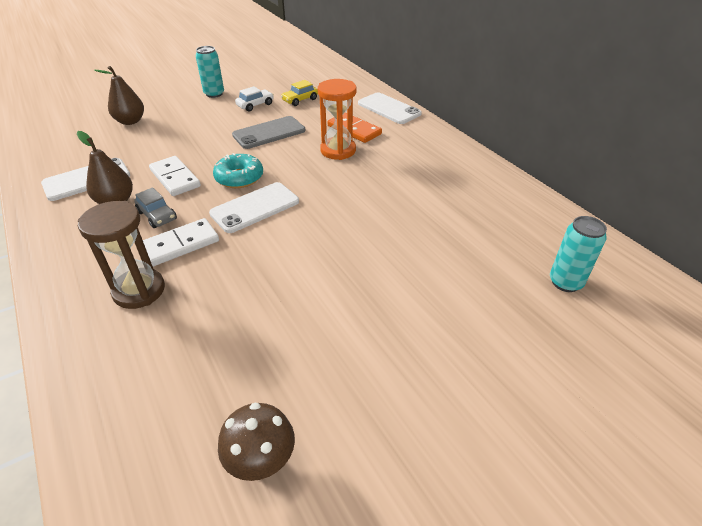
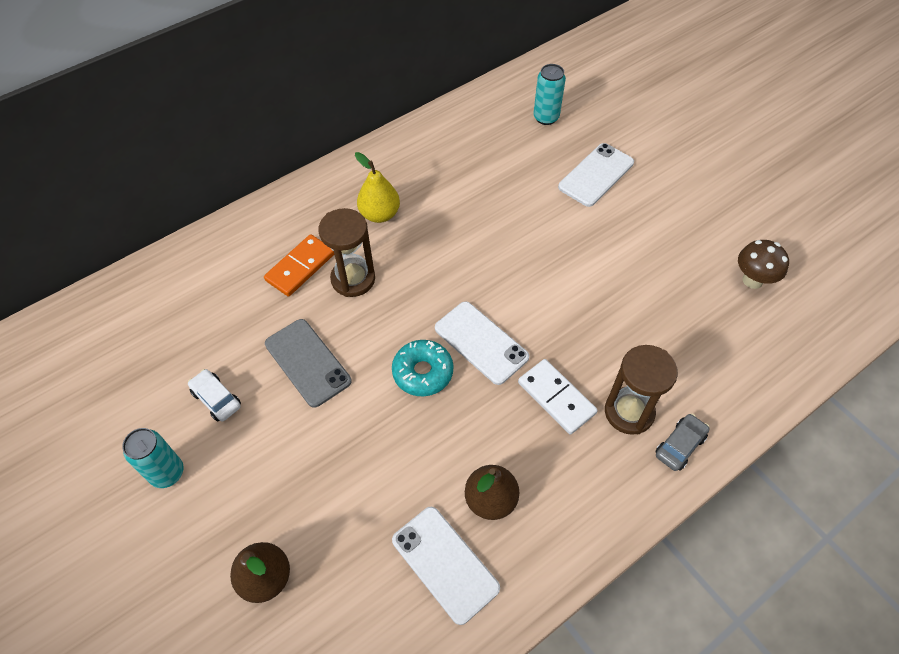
camera: 95 degrees left, 15 degrees up
(157, 216) = (511, 439): grey car -> grey car (680, 446)
(175, 178) = (430, 446): white domino -> none
(300, 100) = (204, 341): yellow car -> none
(338, 150) = (353, 279): orange hourglass -> brown hourglass
(389, 109) = (240, 234): white phone -> white phone (596, 175)
(406, 163) = (379, 214): none -> yellow pear

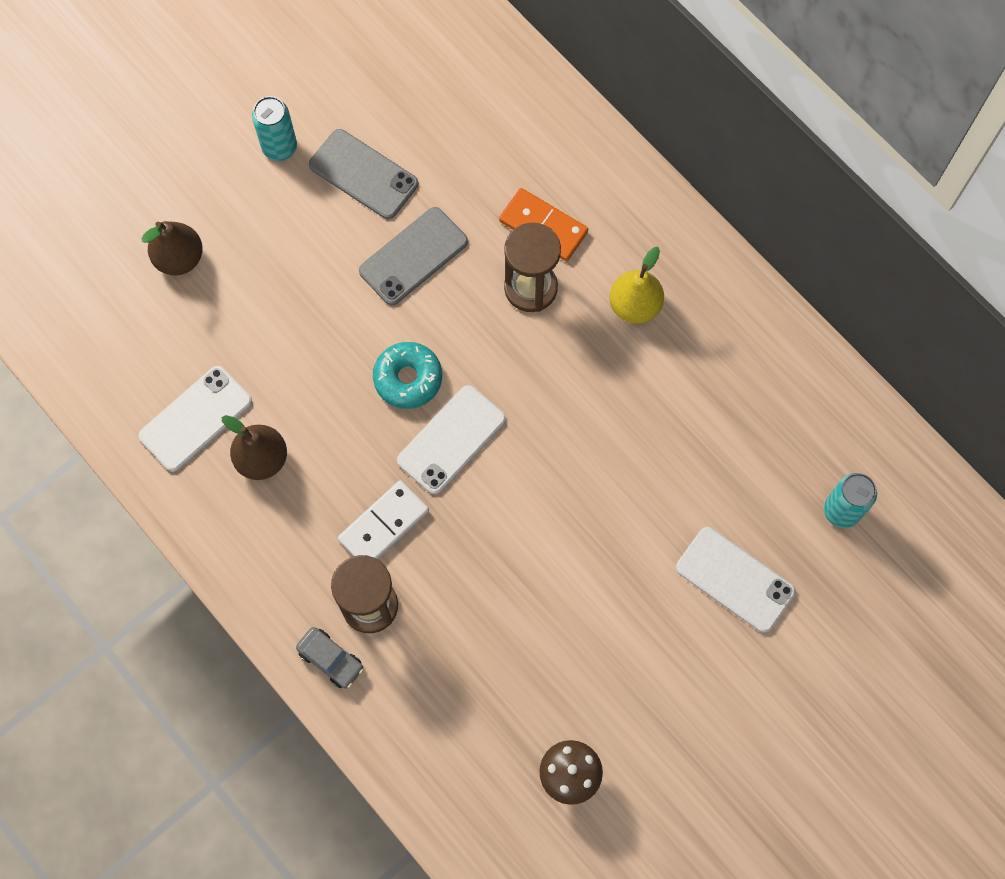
camera: 85 degrees right, 15 degrees up
(216, 399) = (363, 174): white car -> grey phone

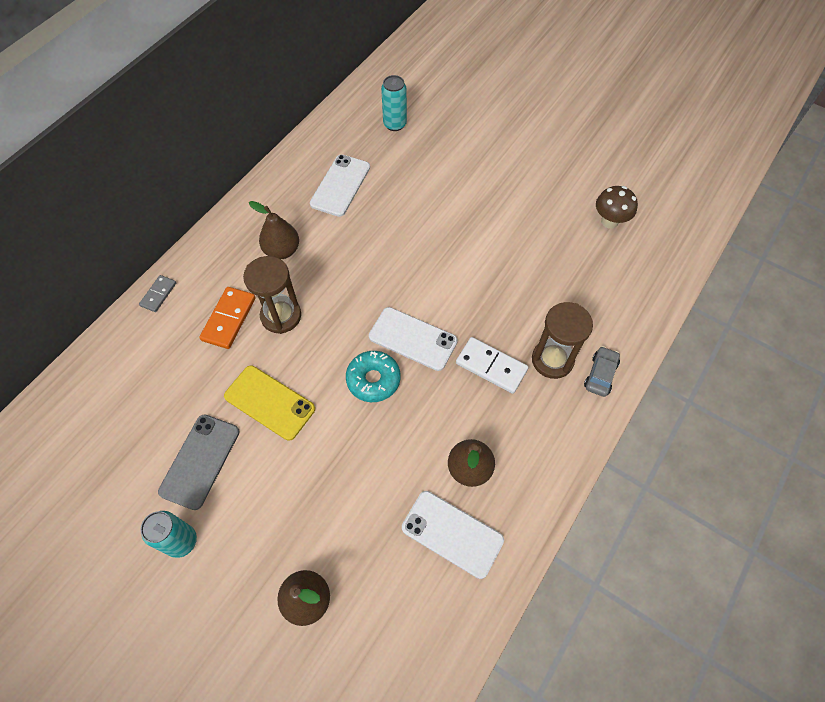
camera: 105 degrees left, 10 degrees down
(413, 256) = (270, 402): grey phone -> yellow phone
(603, 150) = (158, 294): none -> grey domino
(634, 305) = (282, 250): yellow pear -> brown pear
(735, 579) = (455, 165): white phone -> white phone (340, 185)

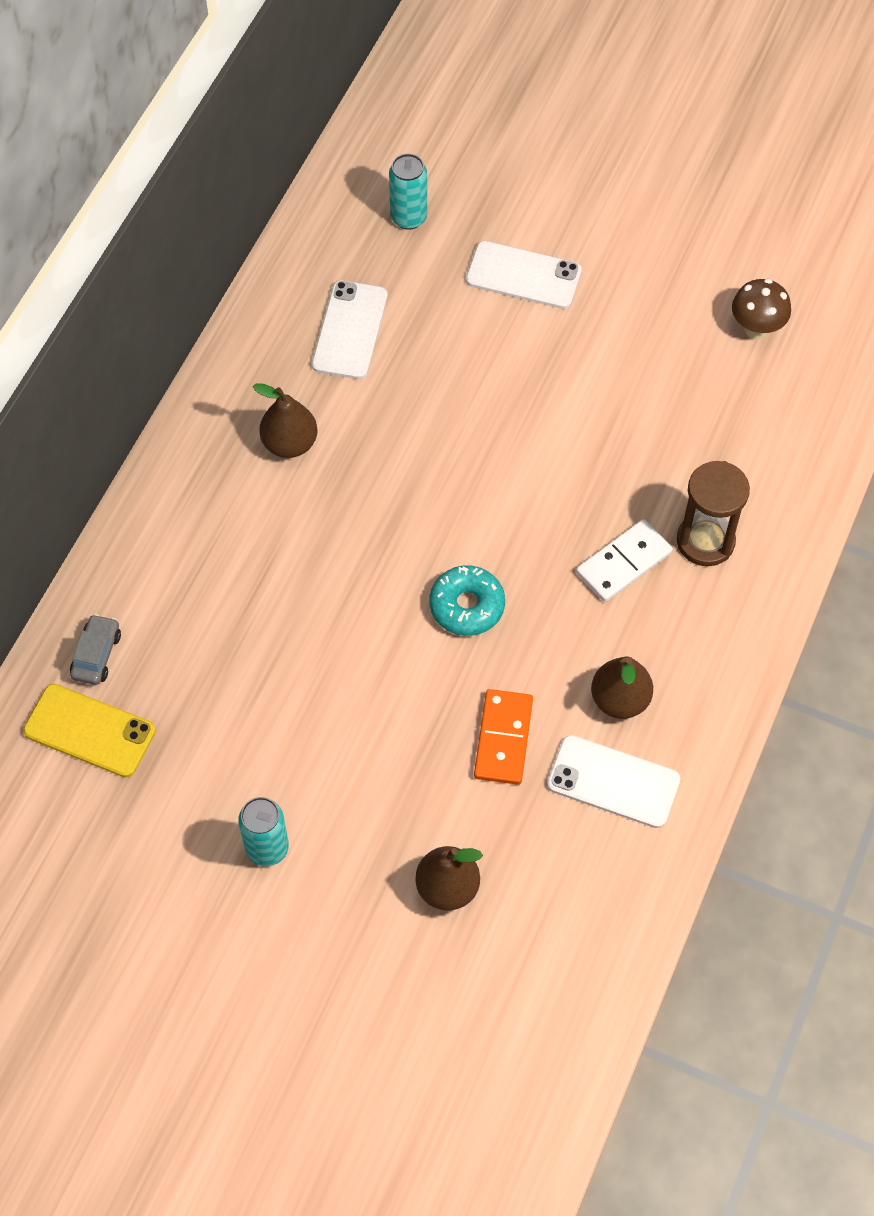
camera: 10 degrees left, 0 degrees up
(158, 294) = (128, 535): grey domino -> none
(200, 461) = (260, 748): grey phone -> none
(229, 319) = (241, 554): orange domino -> orange domino (503, 738)
(270, 402) = (332, 658): yellow phone -> yellow phone (90, 730)
(281, 316) = (315, 539): brown hourglass -> none
(413, 338) = (508, 542): white phone -> white phone (523, 275)
(491, 366) = (624, 563): white domino -> white domino turned 60 degrees counterclockwise
(600, 375) = (773, 551): grey car -> grey car (97, 655)

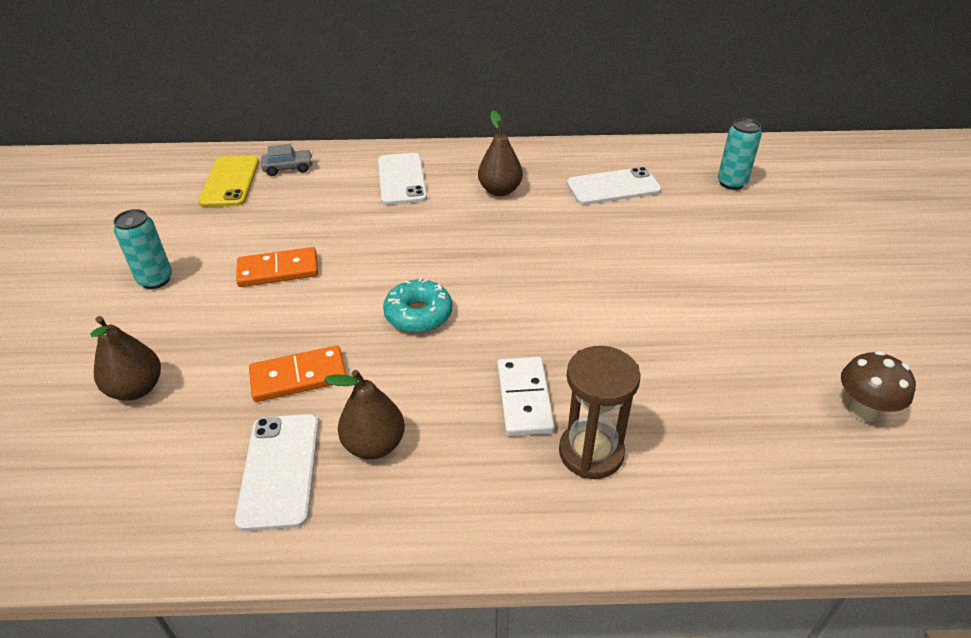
camera: 65 degrees right, 20 degrees down
(319, 718) = (278, 270): none -> orange domino
(523, 275) = (747, 249): white phone -> white phone (402, 179)
(624, 563) = (524, 398): white domino -> white domino turned 60 degrees clockwise

